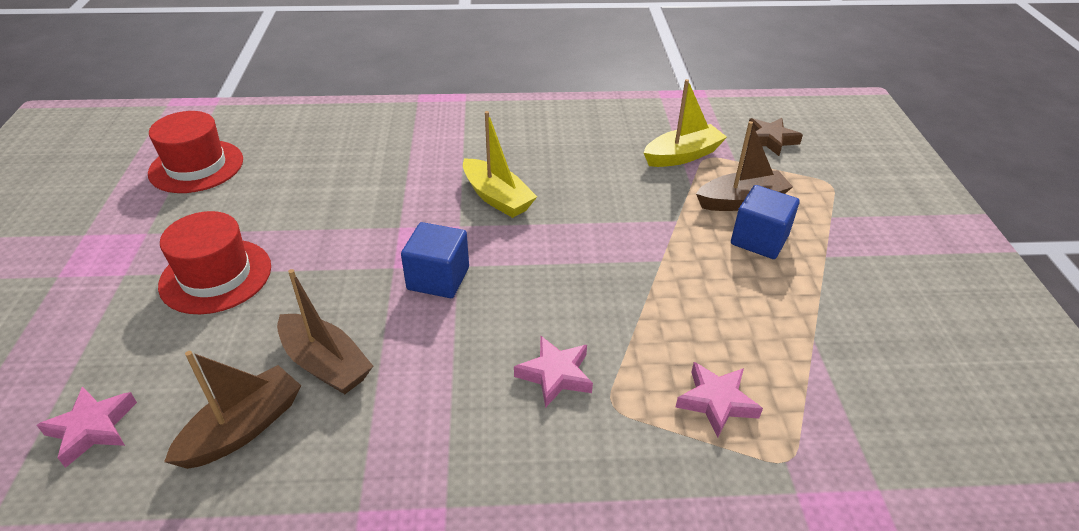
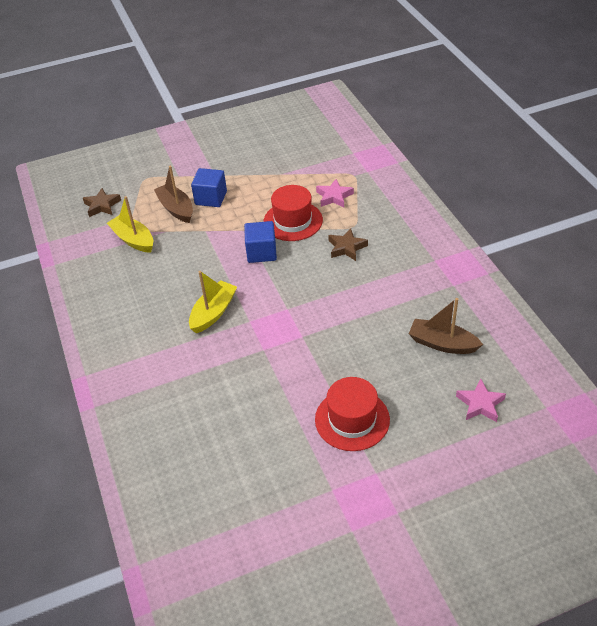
camera: 105 degrees left, 5 degrees up
(196, 166) = (242, 512): red hat -> red hat (293, 221)
(325, 364) = (387, 332): brown boat -> none
(438, 278) = (302, 312): blue cube -> blue cube (261, 252)
(555, 375) = (346, 247): pink star -> brown star

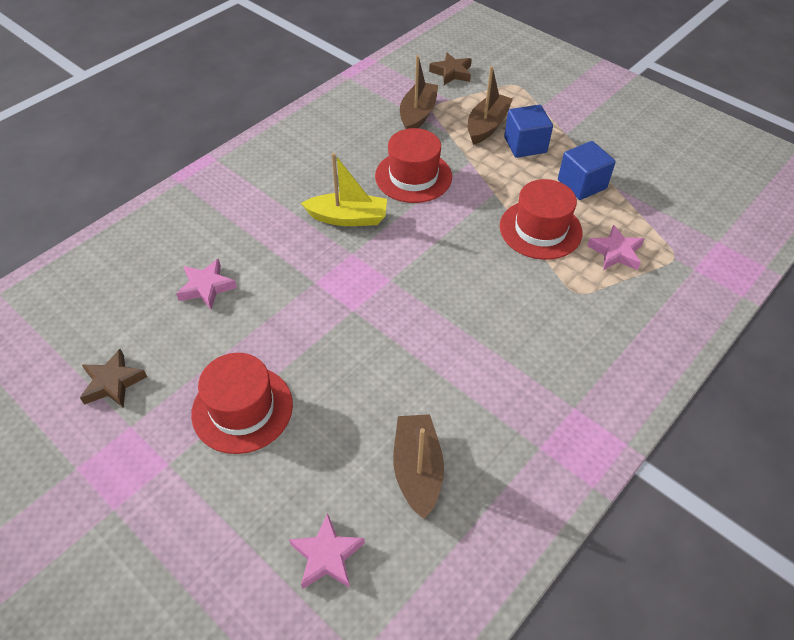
camera: 60 degrees right, 5 degrees up
(133, 240) = (418, 114): yellow boat -> brown boat
(197, 264) = (413, 176): none -> red hat
(227, 414) = (206, 287): none -> pink star
(261, 252) = (467, 221): blue cube -> blue cube (581, 184)
(346, 247) = (530, 299): brown star -> brown star (113, 382)

